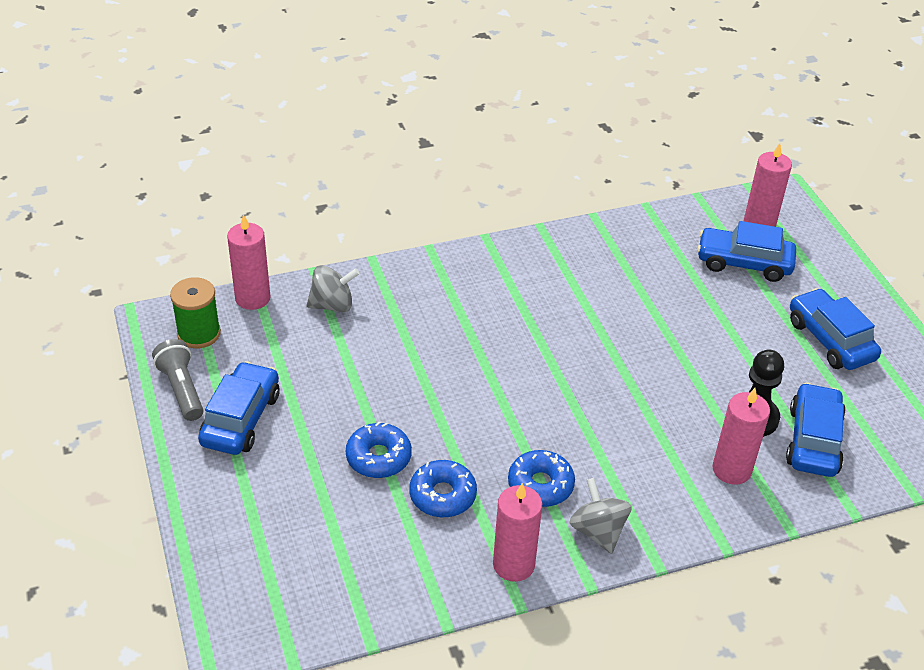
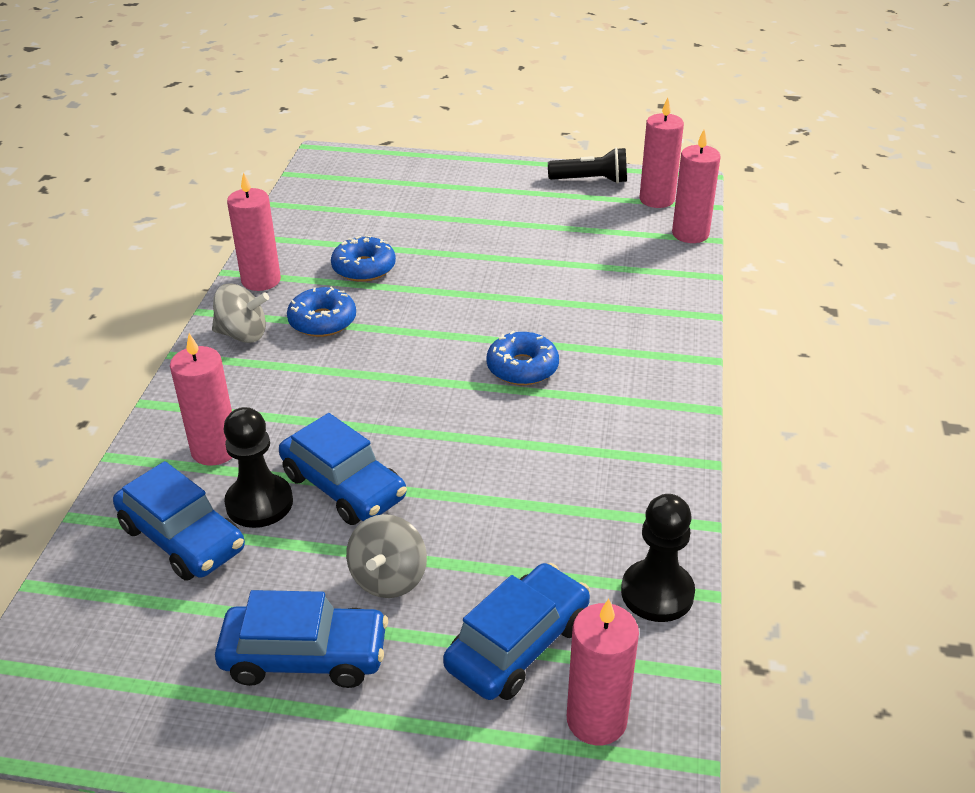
camera: 120 degrees right, 5 degrees down
(181, 389) = (591, 180): grey flashlight -> black flashlight
(199, 333) = (657, 199): green spool -> pink candle
(241, 419) = (535, 198): blue car -> blue car (343, 486)
(332, 305) = (652, 273): grey spinning top -> grey spinning top (389, 578)
(378, 457) = (434, 249): blue donut -> blue donut (522, 368)
(663, 223) = (657, 593): none -> black pawn

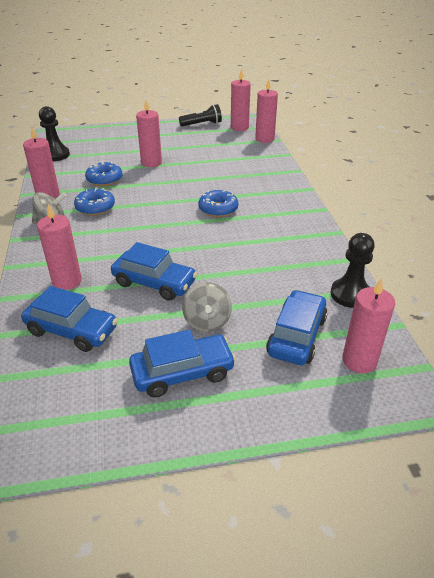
camera: 20 degrees left, 0 degrees up
(259, 503) = (109, 302): black pawn -> black pawn (56, 155)
(458, 248) = (151, 163): none -> pink candle

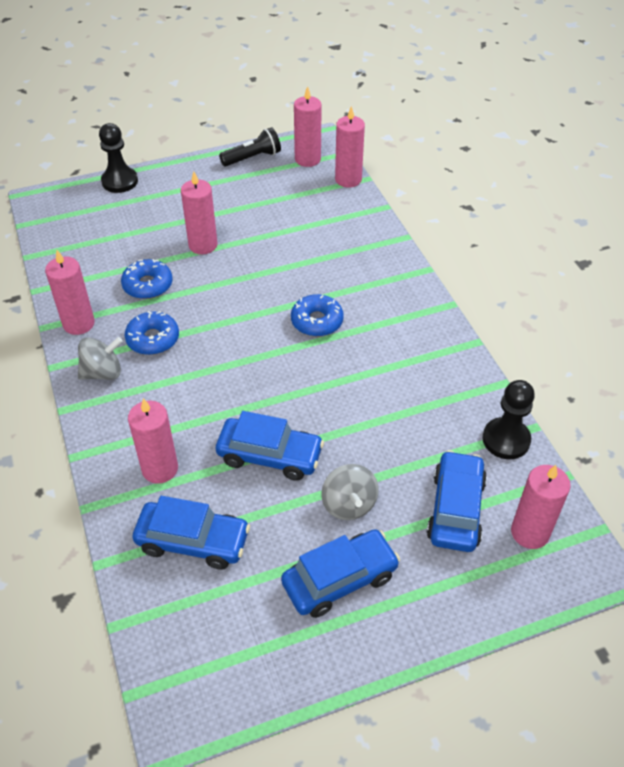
camera: 10 degrees left, 10 degrees up
(56, 155) = (61, 245): black pawn -> black pawn (120, 181)

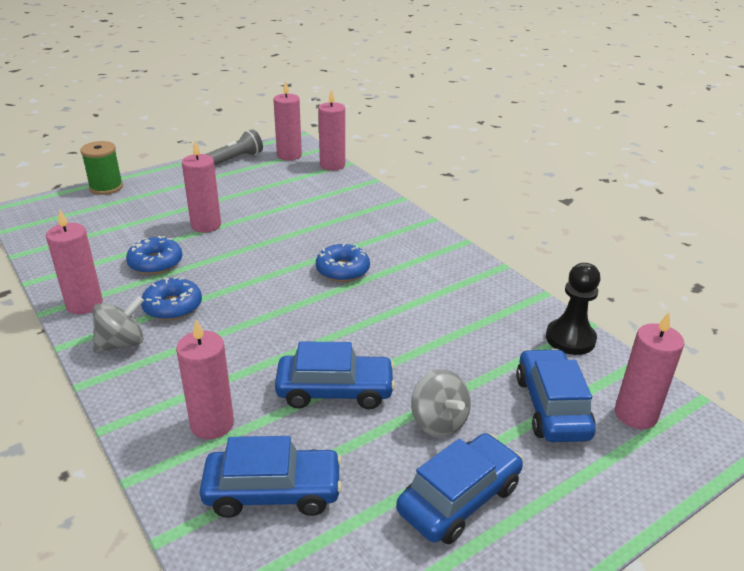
camera: 15 degrees left, 15 degrees down
(120, 181) = (106, 187): black pawn -> green spool
(253, 158) = (236, 159): black flashlight -> grey flashlight

